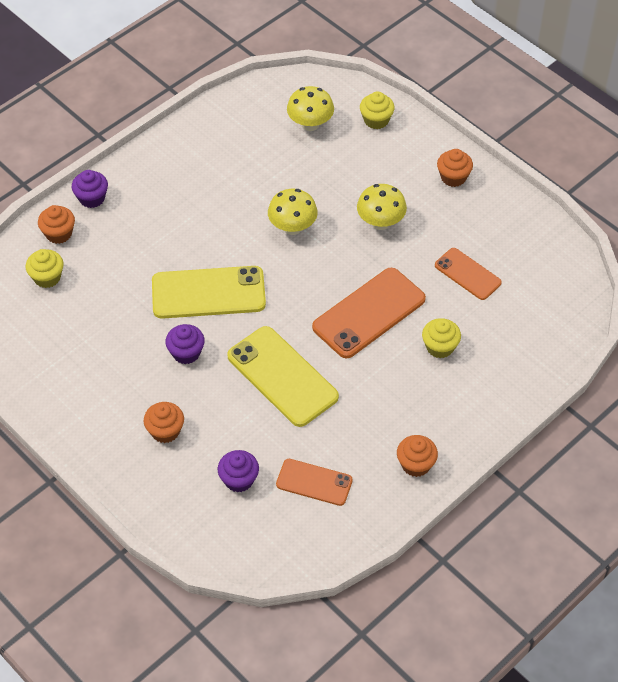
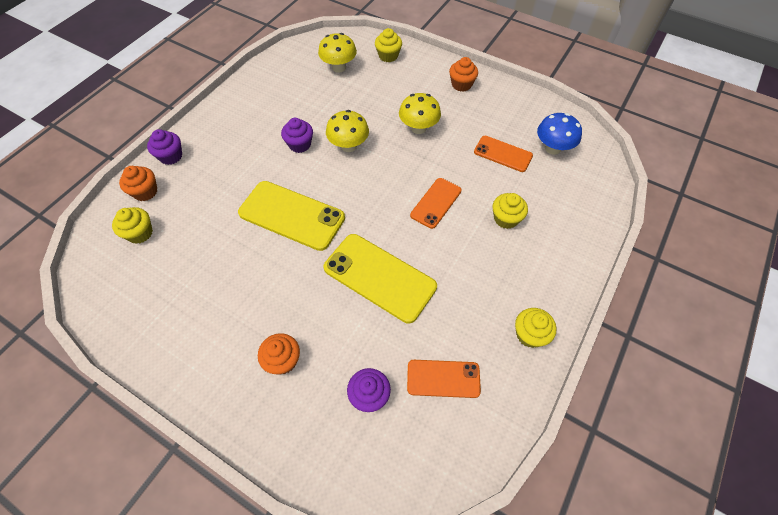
camera: 15 degrees left, 5 degrees up
(186, 353) = (285, 275): purple cupcake -> purple cupcake (300, 144)
(208, 293) = (292, 215): yellow phone -> yellow phone turned 45 degrees clockwise
(369, 313) = (436, 203): orange phone -> orange phone, size x0.59
(415, 464) = (529, 334): orange cupcake -> yellow cupcake
(529, 280) = (552, 148): none -> blue mushroom

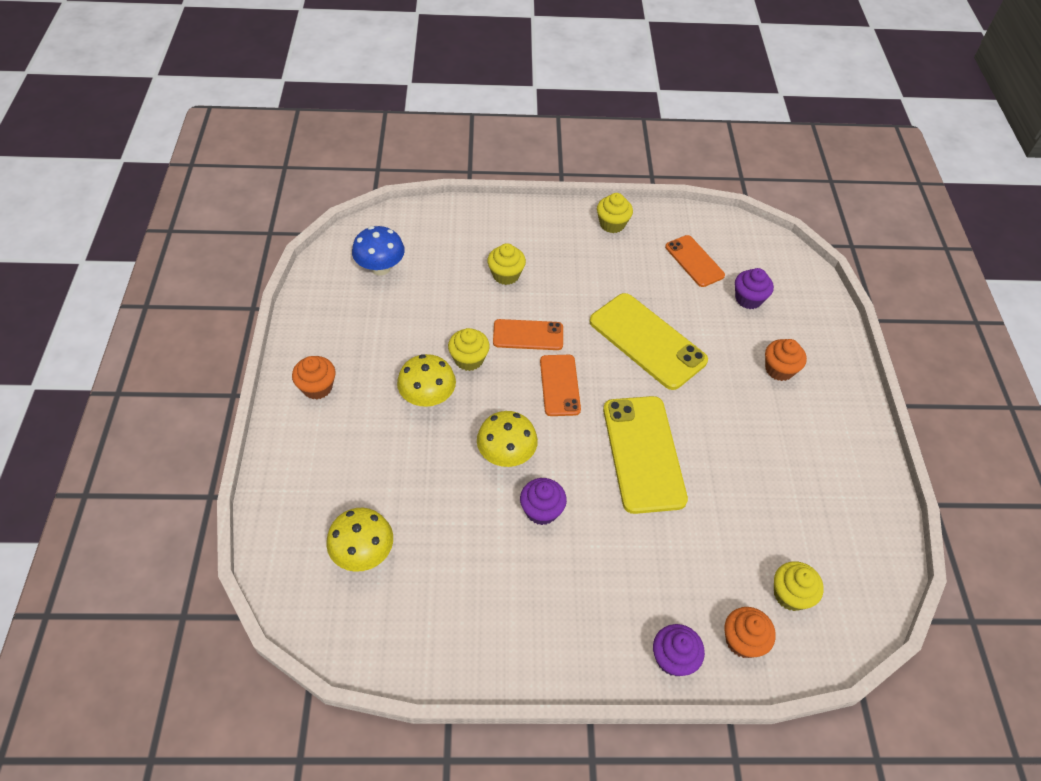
camera: 125 degrees left, 5 degrees down
(379, 277) = (647, 341): yellow phone -> yellow phone turned 45 degrees counterclockwise
(388, 56) = (300, 501): yellow cupcake -> yellow cupcake (469, 359)
(503, 154) = (418, 305): orange phone -> orange phone (560, 385)

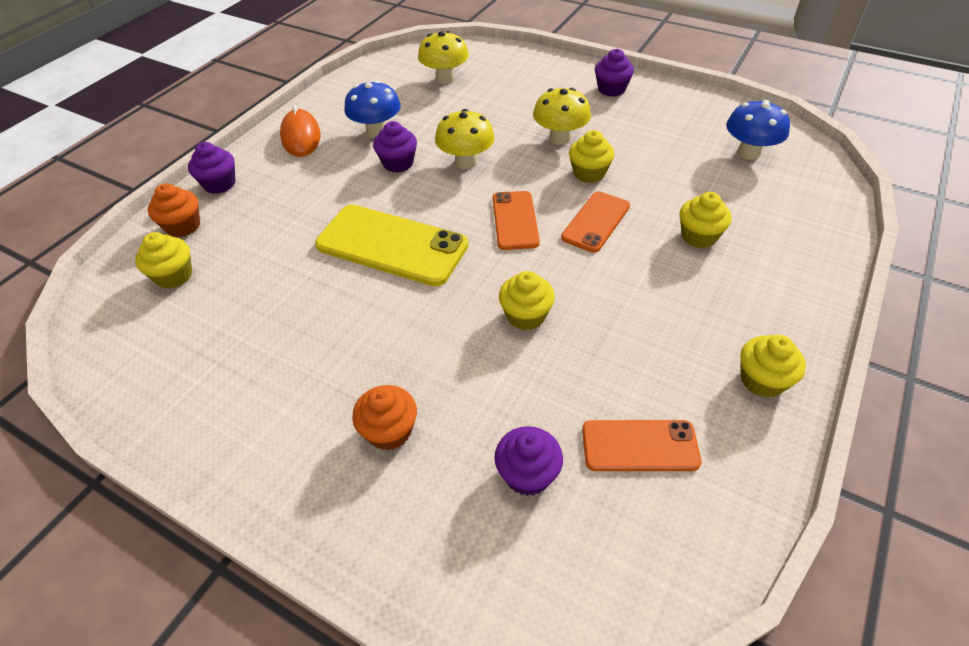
camera: 125 degrees right, 5 degrees down
(317, 387) = (611, 89): orange cupcake -> purple cupcake
(502, 563) = (376, 131): none -> blue mushroom
(555, 636) = (301, 136): none -> orange mouse
(560, 385) = (515, 220): orange phone -> orange phone turned 60 degrees clockwise
(647, 341) = (525, 316): yellow phone -> yellow cupcake

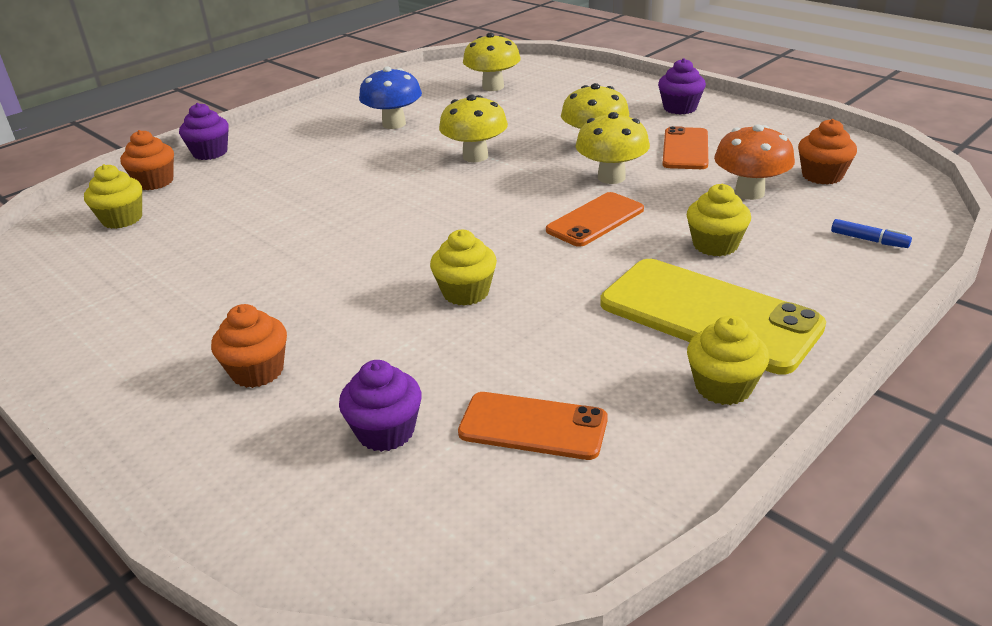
camera: 15 degrees right, 15 degrees down
(301, 136) = (313, 122): orange mouse -> none
(392, 245) = (354, 217): yellow phone -> yellow phone (708, 315)
(398, 163) = (401, 151): purple cupcake -> none
(515, 220) = (501, 210): orange phone -> orange phone (685, 149)
(589, 173) = (611, 177): yellow cupcake -> yellow mushroom
(702, 177) = (749, 192): none -> orange mushroom
(748, 153) = (822, 175): blue mushroom -> orange cupcake
(807, 216) = (868, 240): none -> blue marker

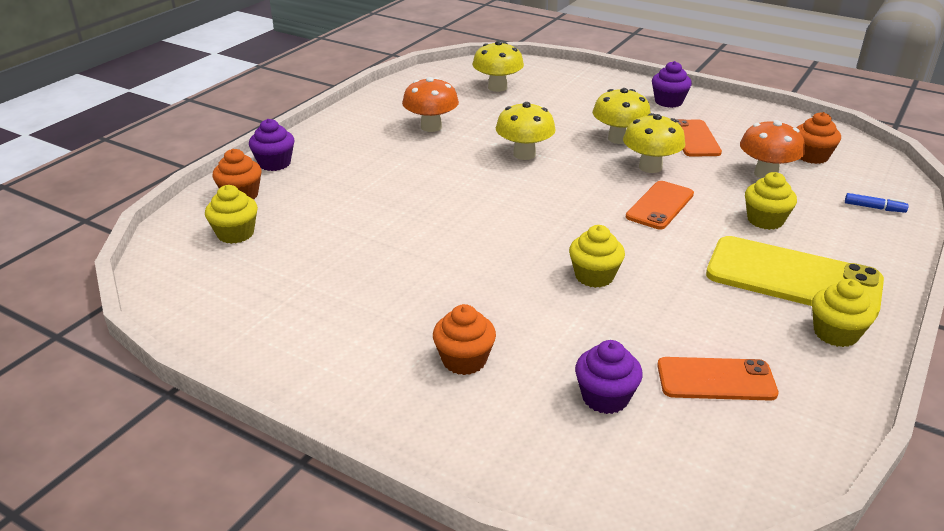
camera: 15 degrees left, 0 degrees up
(394, 124) = (431, 127): blue mushroom -> orange mushroom

